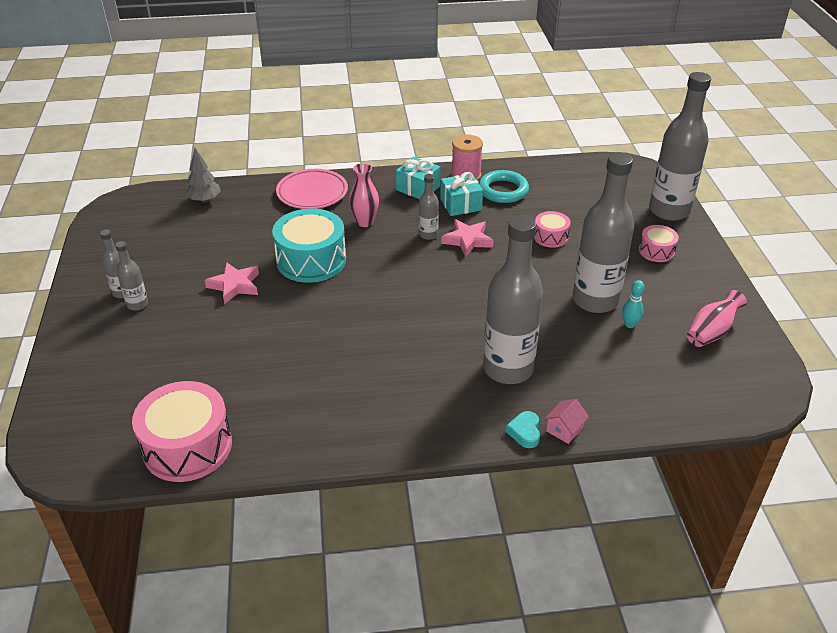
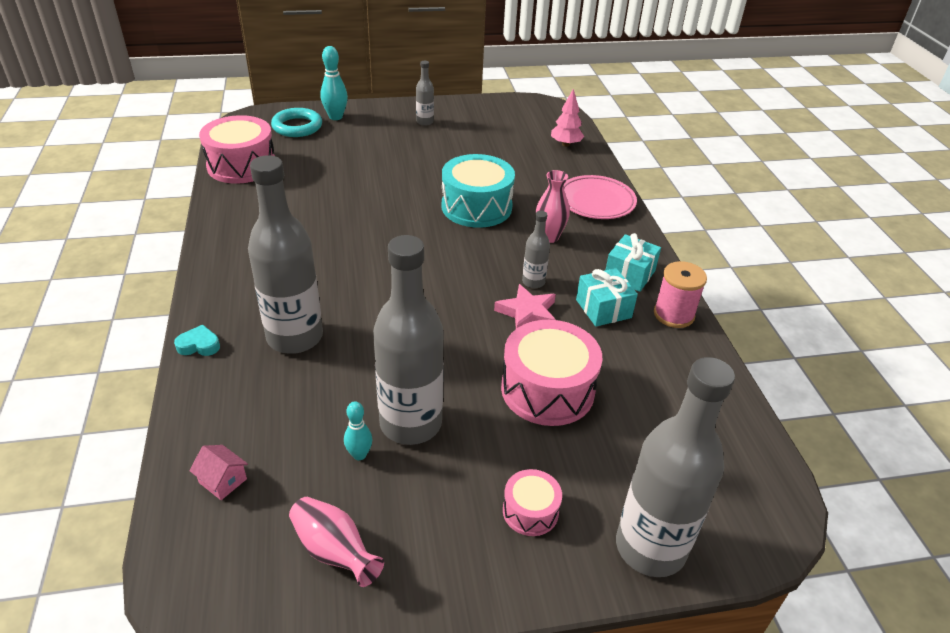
camera: 85 degrees right, 0 degrees up
(81, 368) = (335, 117): none -> turquoise bowling pin
(137, 304) = (409, 129): grey bottle -> none
(205, 200) = (565, 144): grey tree -> pink tree
(234, 285) = (435, 169): pink star -> none
(503, 190) = (648, 348): turquoise ring -> turquoise ring (297, 127)
(550, 237) = (547, 389): pink drum -> pink drum, size x1.94
(564, 429) = (193, 375): pink house -> pink house (223, 481)

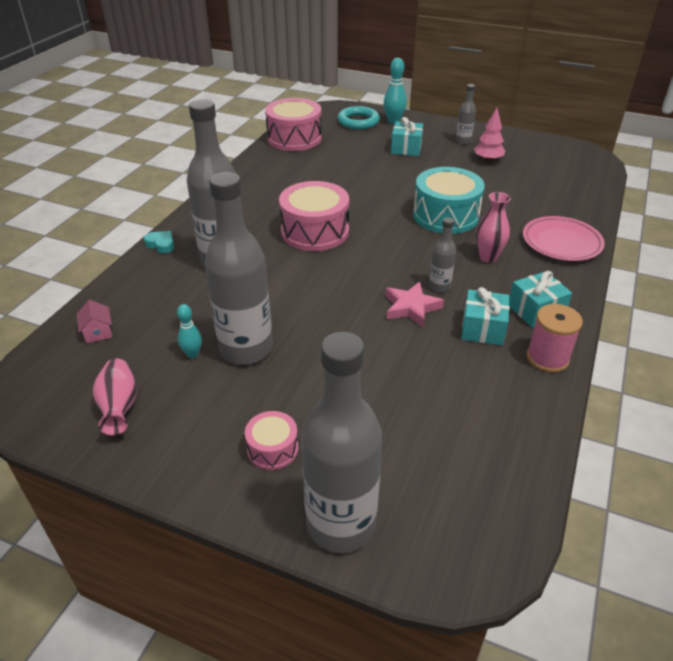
camera: 35 degrees right, 0 degrees up
(375, 145) = (406, 148): none -> turquoise gift
(547, 389) = (372, 370): pink drum -> pink drum (315, 231)
(565, 144) = (577, 189): pink tree -> pink tree (488, 160)

